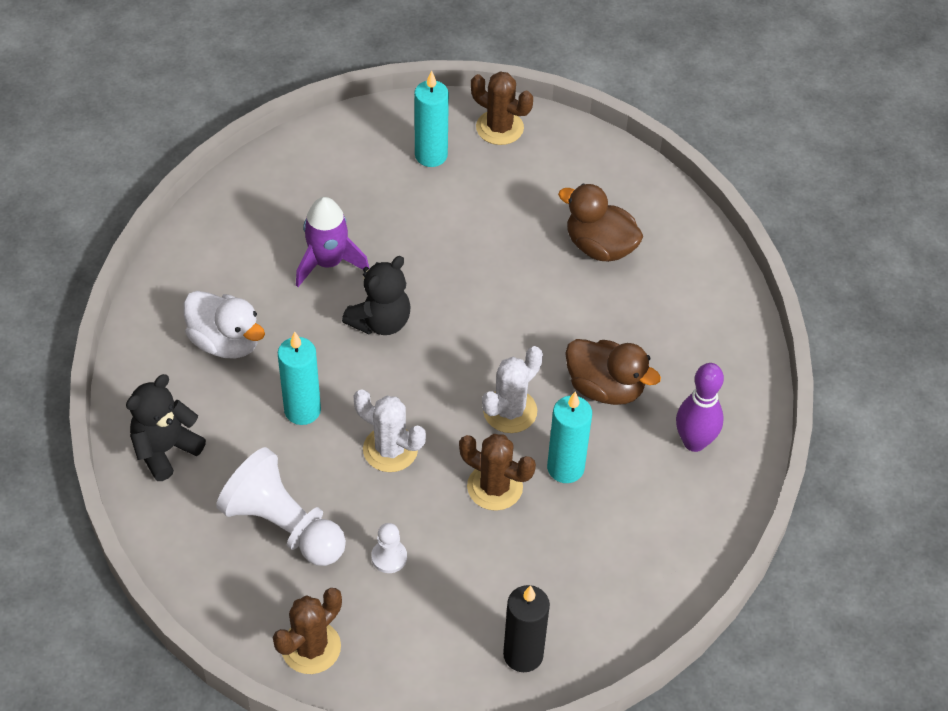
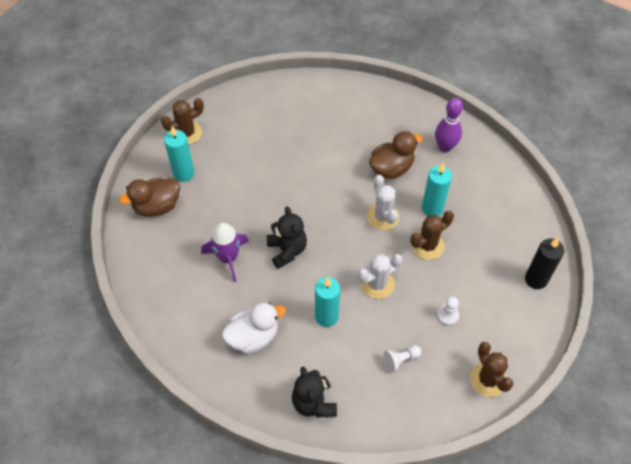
camera: 60 degrees left, 5 degrees up
(283, 525) = (401, 360): white pawn -> white pawn, size x0.46
(599, 247) = (299, 127): brown duck -> brown duck (157, 206)

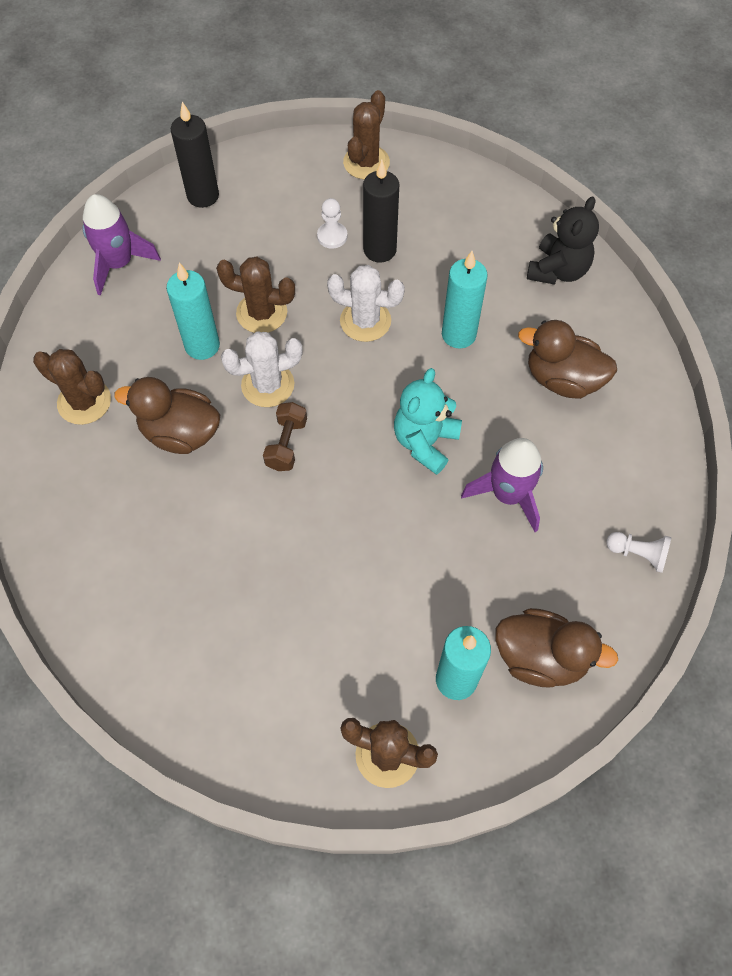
camera: 135 degrees left, 5 degrees up
(253, 337) = (562, 379): white duck -> brown duck
(287, 250) = (425, 442): black teddy bear -> turquoise teddy bear
(344, 200) = (286, 444): none -> brown dumbbell
(383, 216) = (268, 385): white cactus -> white cactus turned 45 degrees clockwise
(401, 360) = (428, 238): white pawn -> white pawn (638, 554)
(416, 329) = (379, 250): none -> black candle
(445, 147) = (84, 402): purple bowling pin -> brown cactus
(519, 211) = (119, 264): none -> purple rocket

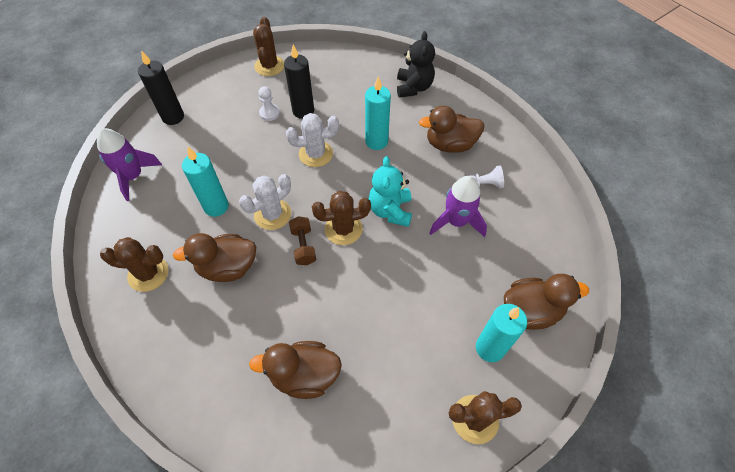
camera: 25 degrees left, 5 degrees down
(209, 607) = (304, 375): none -> brown duck
(261, 313) = (246, 172): brown cactus -> brown cactus (343, 229)
(638, 554) = (549, 225): white pawn -> white pawn (484, 184)

